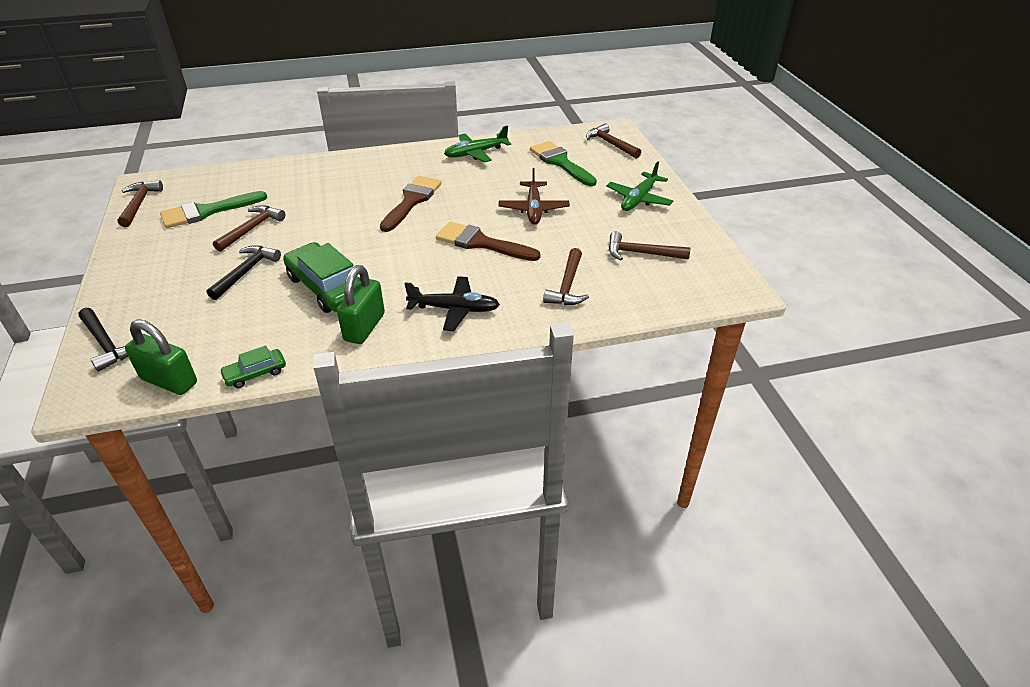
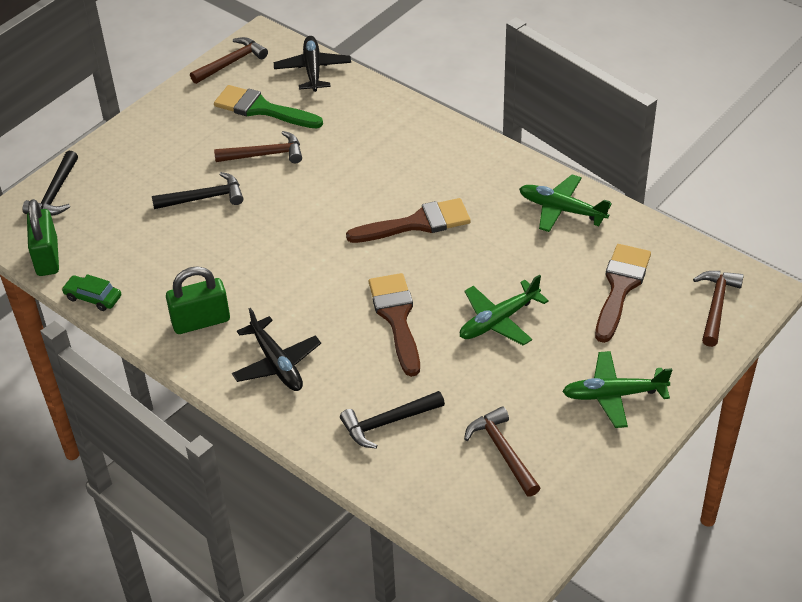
camera: 55 degrees right, 5 degrees up
(211, 178) = (313, 70): none -> black plane
(327, 287) = (230, 261): green car -> none
(533, 209) = (499, 320): brown plane -> green plane
(560, 162) = (620, 287): green brush -> brown brush
(567, 286) = (387, 423): brown hammer -> black hammer

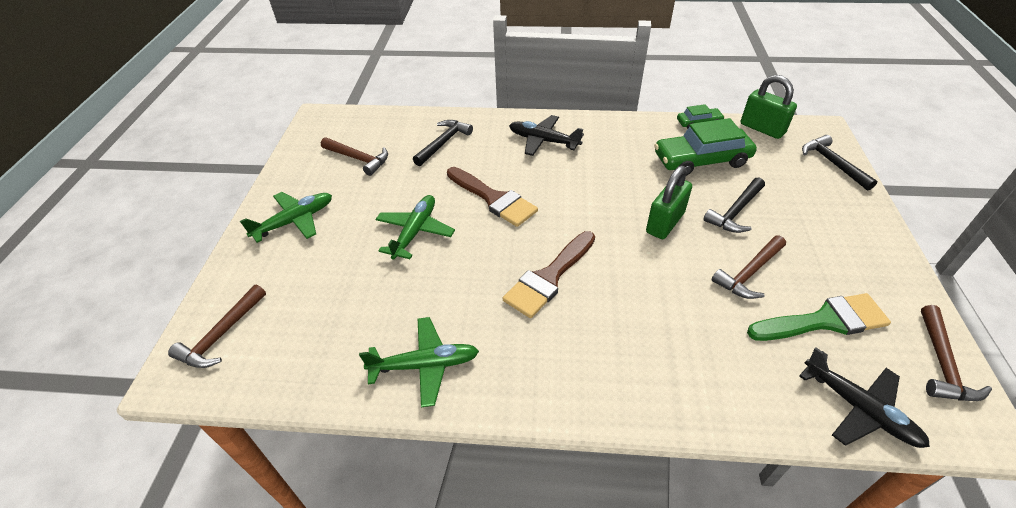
camera: 145 degrees right, 0 degrees up
(157, 256) = (701, 160): none -> green car
(201, 321) = (618, 140): green padlock -> green padlock (665, 223)
(620, 287) = (323, 309): brown brush -> none
(716, 305) = (221, 335): brown hammer -> brown hammer turned 45 degrees clockwise

